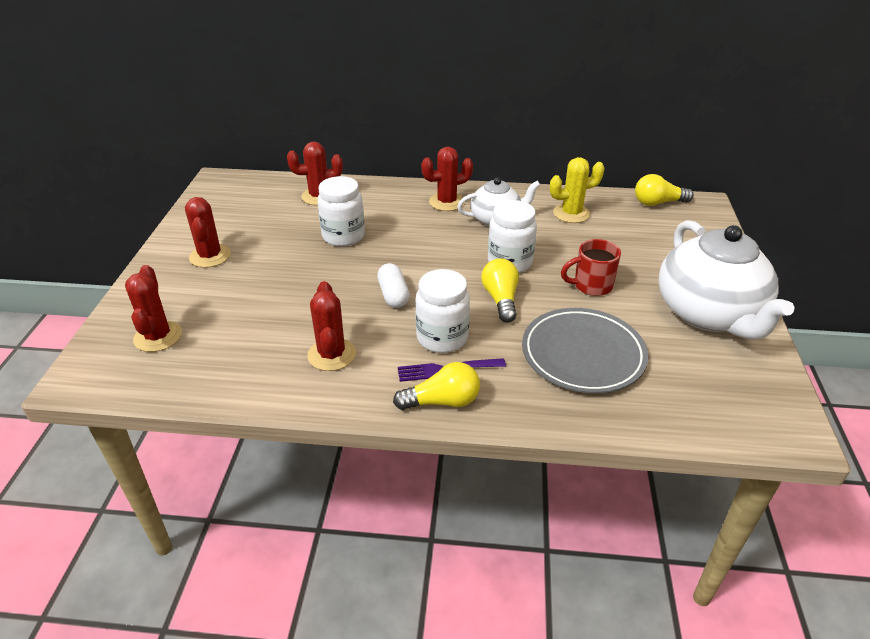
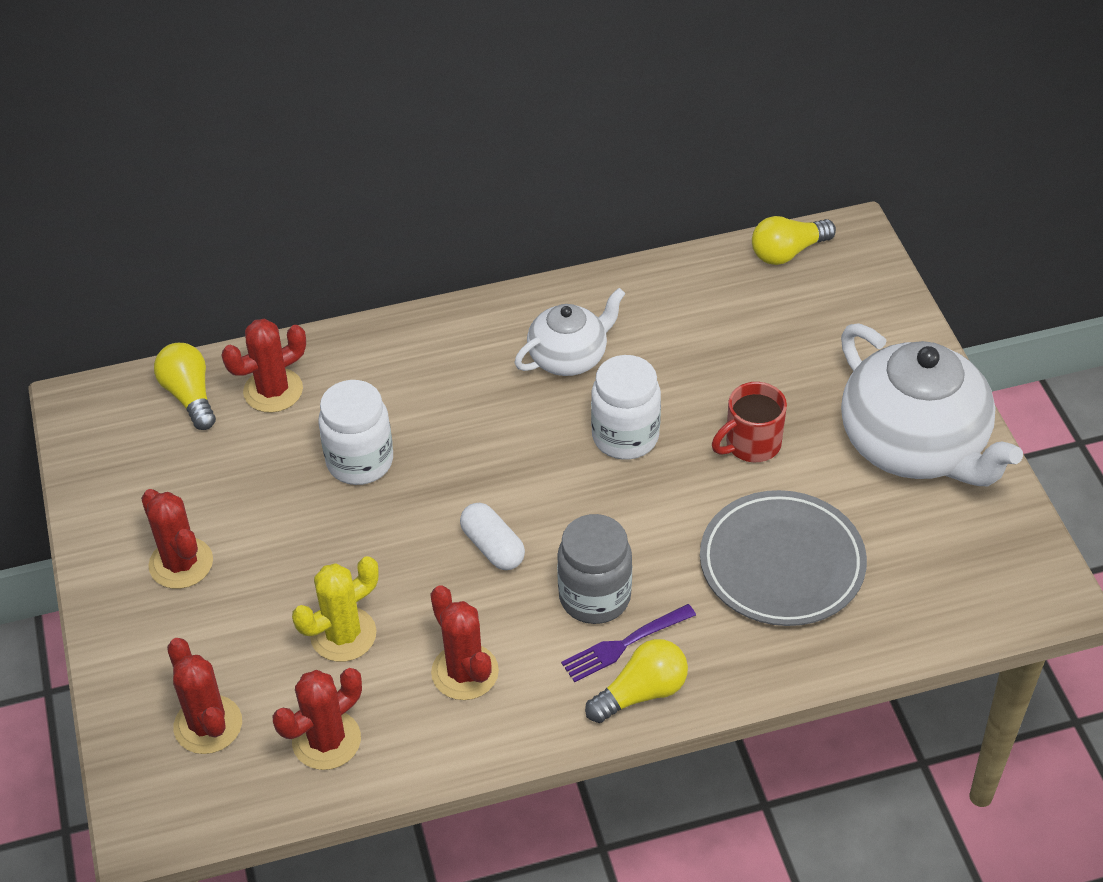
camera: 20 degrees left, 10 degrees up
(442, 338) = (594, 597): white jar -> grey jar
(447, 202) = (479, 343): red cactus -> red cactus (326, 740)
(501, 299) = (642, 507): yellow light bulb -> yellow light bulb (190, 396)
(571, 213) = (673, 312): yellow cactus -> yellow cactus (343, 635)

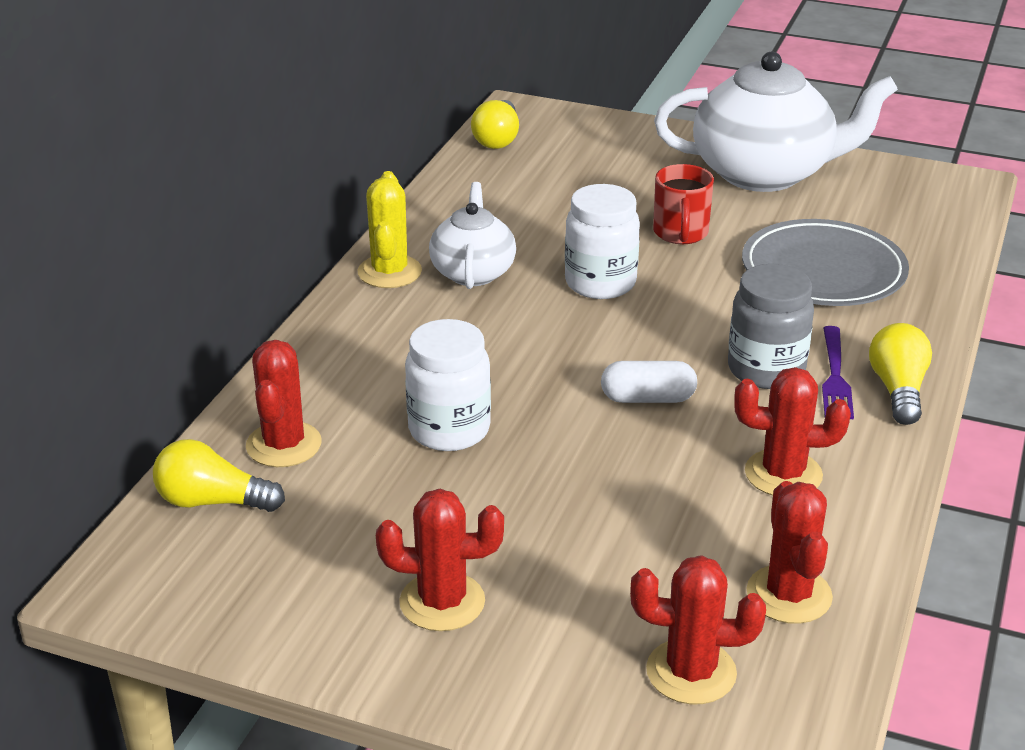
camera: 55 degrees left, 15 degrees down
(343, 635) = (661, 529): yellow cactus -> yellow cactus (389, 272)

